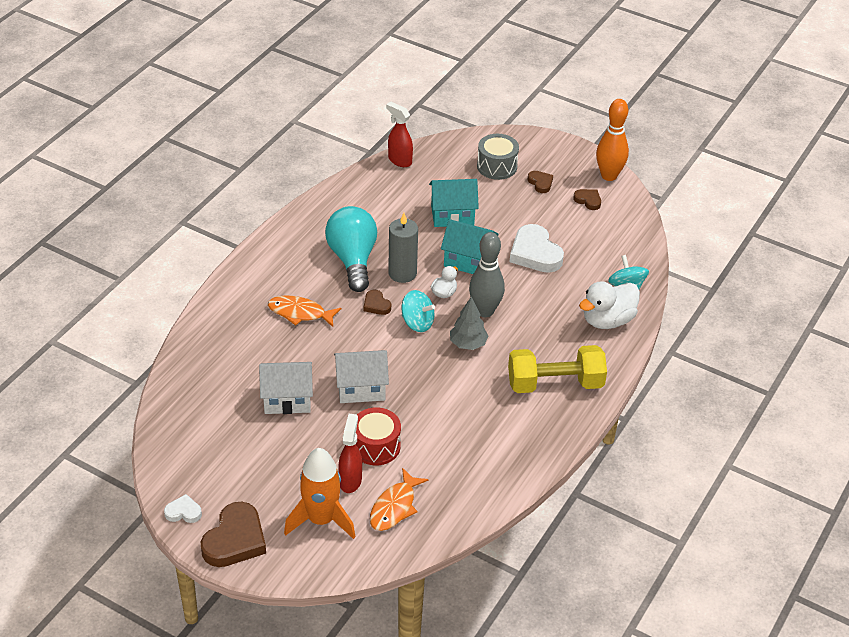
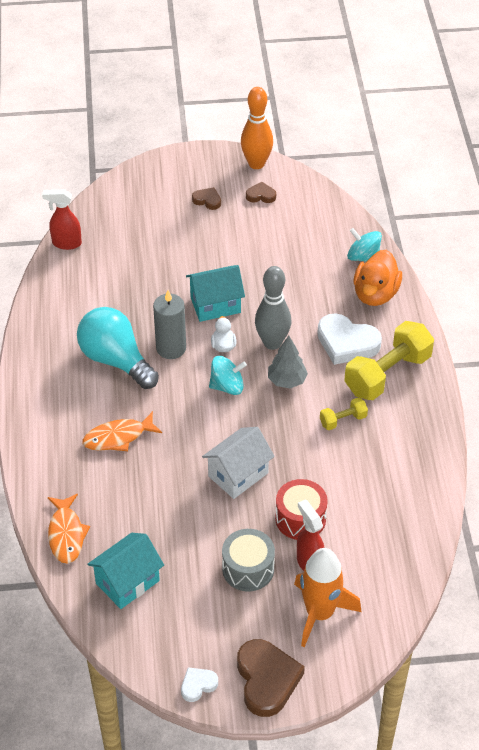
camera: 35 degrees left, 5 degrees up
(287, 400) = (186, 524): white house -> none
(376, 305) = (177, 390): brown heart -> none
(395, 507) = (367, 562): orange fish -> orange fish (66, 534)
(452, 215) = (162, 270): turquoise house -> turquoise house (127, 582)
(483, 397) = (343, 420): none -> yellow dumbbell
(497, 166) = (156, 204): grey drum -> grey drum (248, 569)
(535, 253) = (263, 267): white heart -> white heart (346, 343)
(607, 320) = (375, 294): white duck -> orange duck

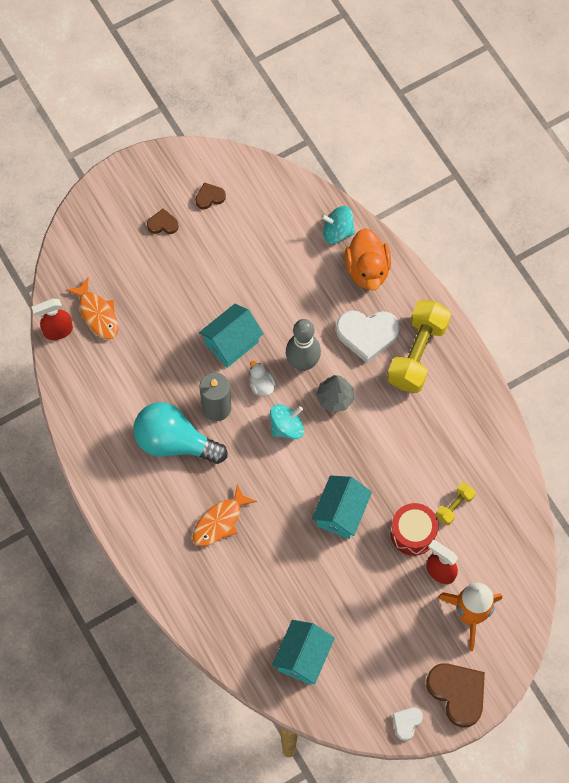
camera: 25 degrees left, 20 degrees up
(66, 534) = (228, 636): orange fish -> orange fish (97, 314)
(238, 474) = (341, 513): white house -> turquoise house
(248, 569) = (394, 600): grey drum -> none
(256, 164) = (186, 160): orange bowling pin -> none
(343, 420) = (402, 419): yellow dumbbell -> yellow dumbbell (454, 506)

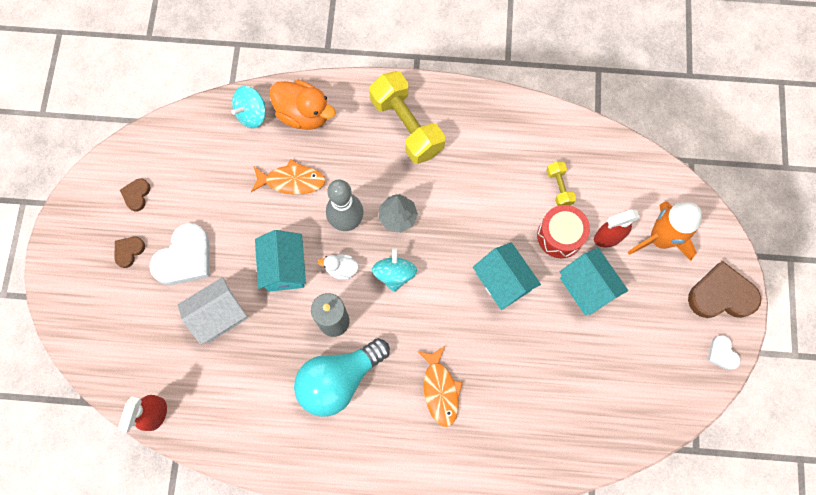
camera: 55 degrees left, 5 degrees up
(97, 314) = (167, 367): orange fish -> orange fish (292, 181)
(161, 322) = (219, 315): none -> white house
(303, 657) = (610, 402): turquoise house -> turquoise house (587, 287)
(367, 335) = (361, 153): white heart -> white heart (185, 258)

